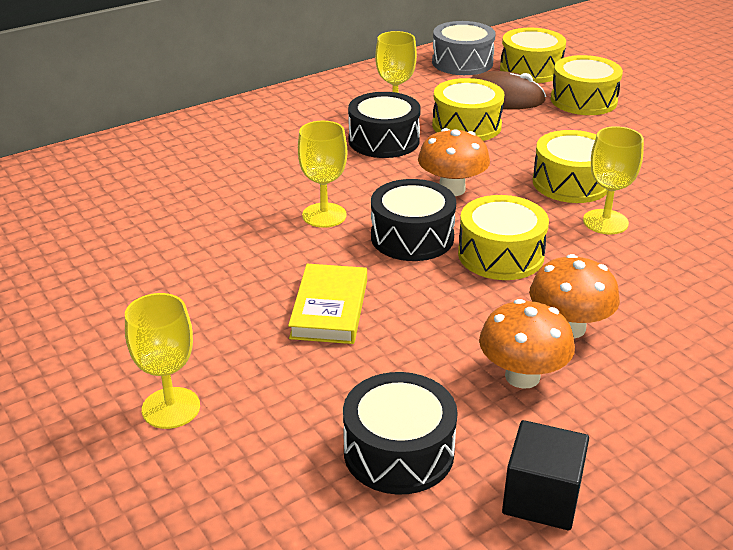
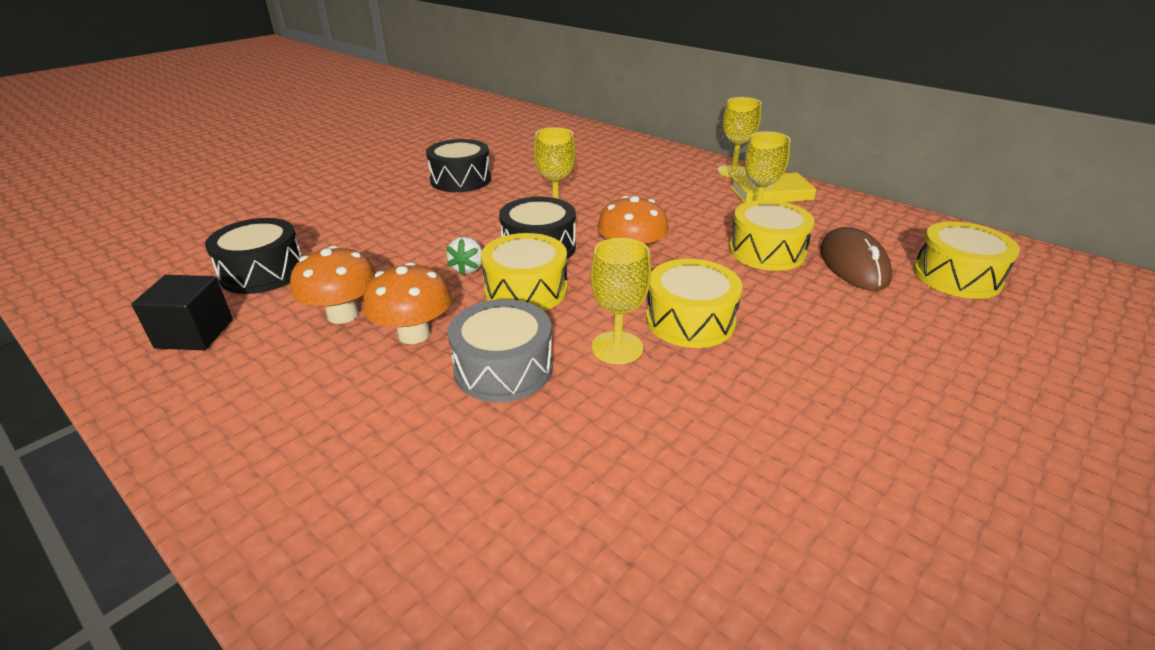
camera: 75 degrees right, 0 degrees up
(171, 408) = (321, 199): yellow goblet -> yellow goblet (733, 171)
(329, 309) = (428, 229): yellow book -> yellow book (771, 193)
(384, 140) = (698, 217): black drum -> black drum (460, 180)
(443, 286) = (468, 268): none -> white strawberry
(462, 62) = (917, 235): grey drum -> grey drum (503, 368)
(583, 100) = (915, 318): yellow drum -> none

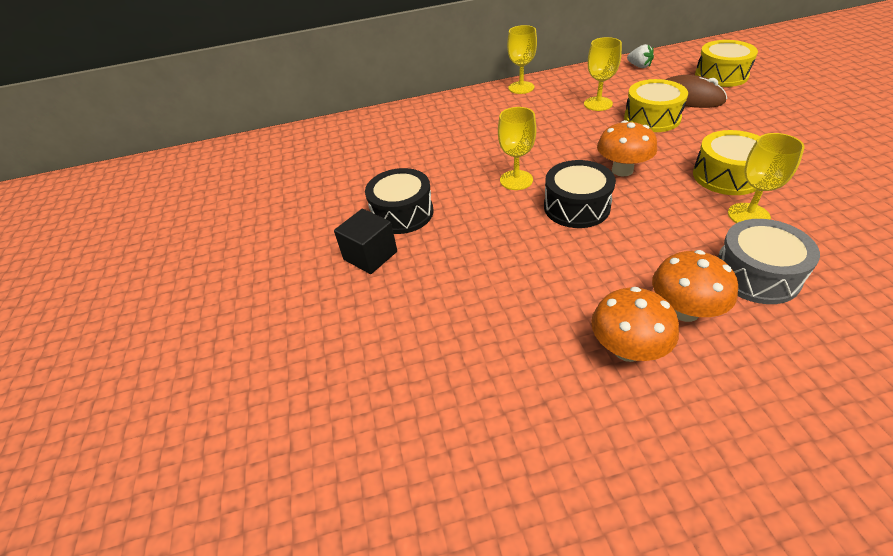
camera: 50 degrees left, 10 degrees up
(194, 334) = (607, 475): black cube -> black cube (370, 255)
(263, 272) = (500, 396): black drum -> none
(468, 268) = (587, 253): white strawberry -> white strawberry (639, 66)
(526, 290) = (644, 232): yellow drum -> none
(771, 193) = (570, 87): yellow book -> none

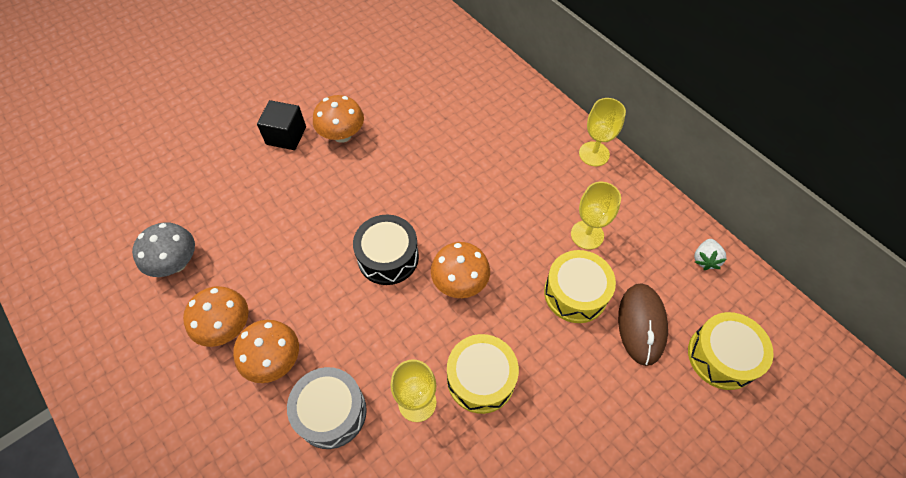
camera: 60 degrees right, 15 degrees up
(402, 213) = (342, 135): black drum -> orange mushroom
(508, 391) = (176, 263): none -> grey mushroom
(516, 180) = (414, 200): yellow goblet -> none

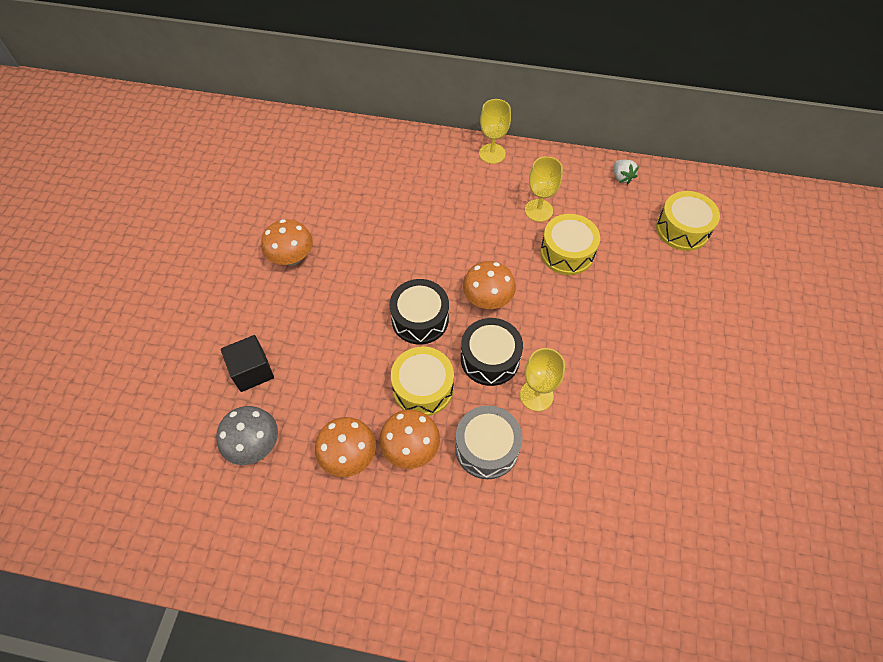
camera: 40 degrees left, 0 degrees up
(286, 135) = (244, 288): black cube -> black cube (252, 371)
(410, 336) = (490, 358): none -> black drum
(481, 378) = (561, 349): yellow drum -> yellow drum (423, 388)
(641, 324) = (623, 243): brown mouse -> none

